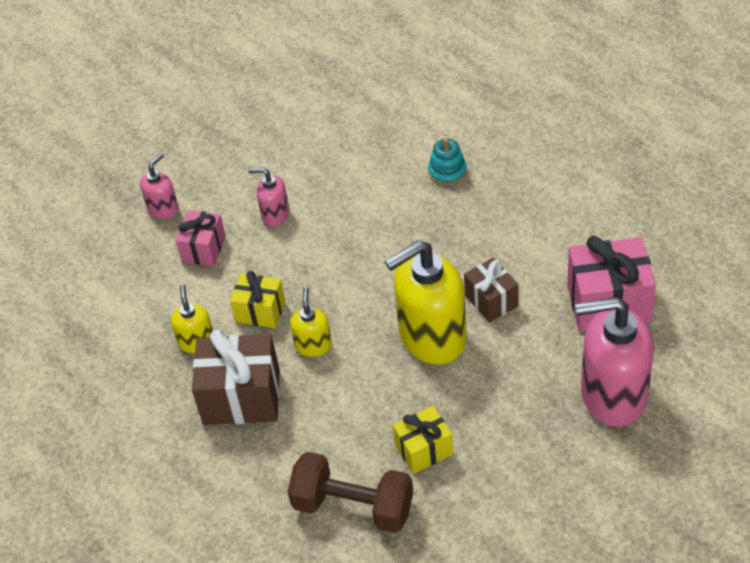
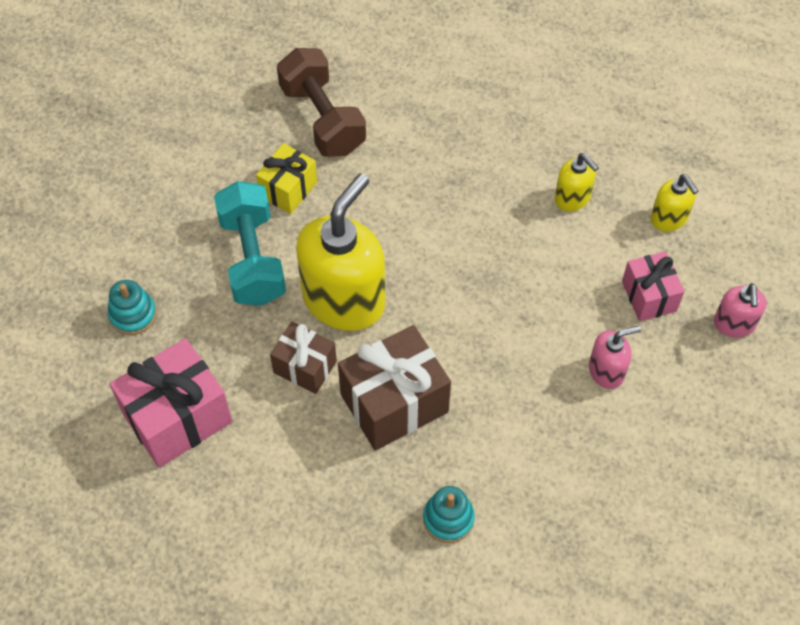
camera: 145 degrees right, 10 degrees up
(241, 397) = (488, 166): brown gift -> brown gift (394, 403)
(260, 311) = (535, 254): yellow gift -> none
(313, 345) = (456, 242): yellow soap dispenser -> yellow soap dispenser (669, 218)
(353, 506) = (322, 119): brown dumbbell -> brown dumbbell turned 75 degrees clockwise
(488, 401) = (252, 258): none -> turquoise dumbbell
(612, 395) = (133, 314): pink soap dispenser -> turquoise stacking toy

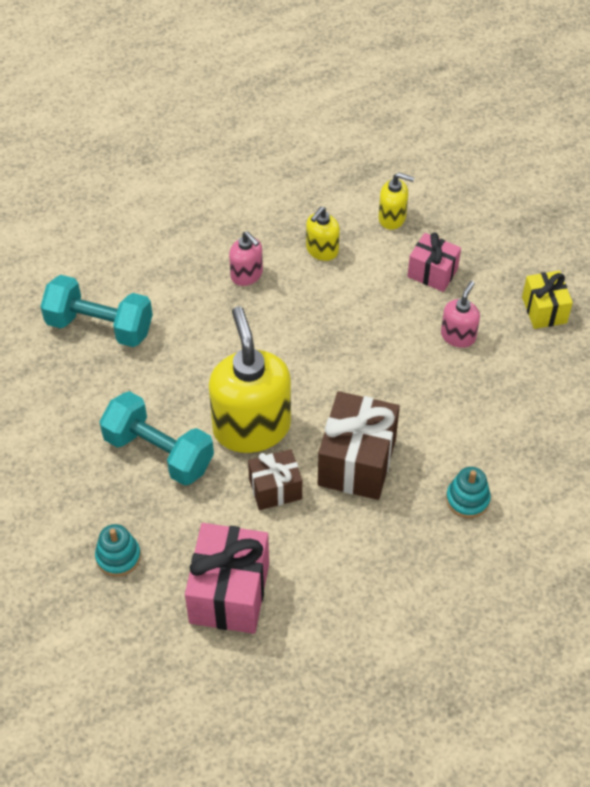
camera: 45 degrees left, 5 degrees down
(288, 189) = (130, 389): yellow gift -> yellow gift (544, 310)
(322, 119) = (100, 326): brown dumbbell -> turquoise dumbbell
(572, 198) = (322, 250): yellow soap dispenser -> yellow soap dispenser turned 120 degrees clockwise
(734, 324) = (497, 250): pink soap dispenser -> pink soap dispenser (247, 275)

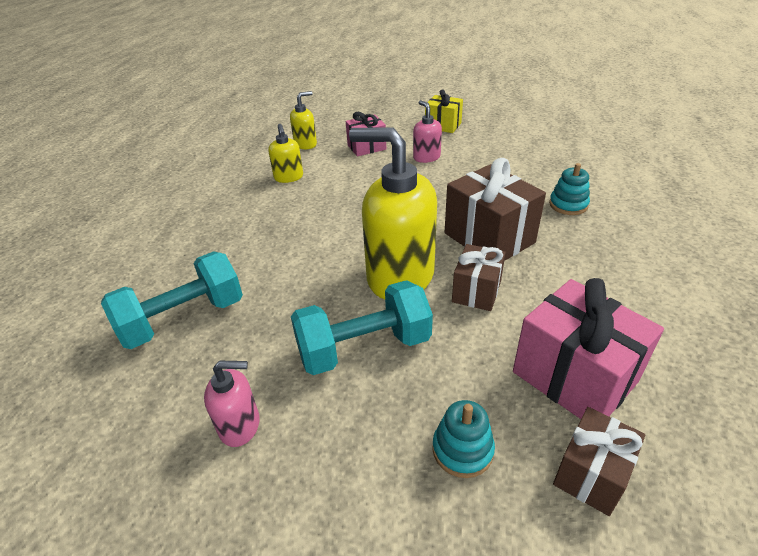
camera: 50 degrees left, 15 degrees down
(151, 632) = (591, 474): none -> brown gift
(247, 275) = (259, 216): pink soap dispenser -> pink soap dispenser (240, 425)

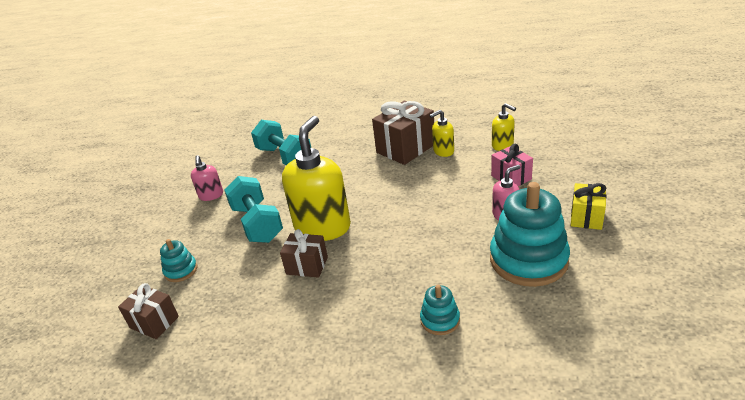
camera: 85 degrees right, 5 degrees down
(489, 238) = (375, 267): brown gift -> brown gift (406, 148)
(492, 155) = (528, 260): none -> turquoise stacking toy
(574, 377) = (222, 317): pink gift -> none

